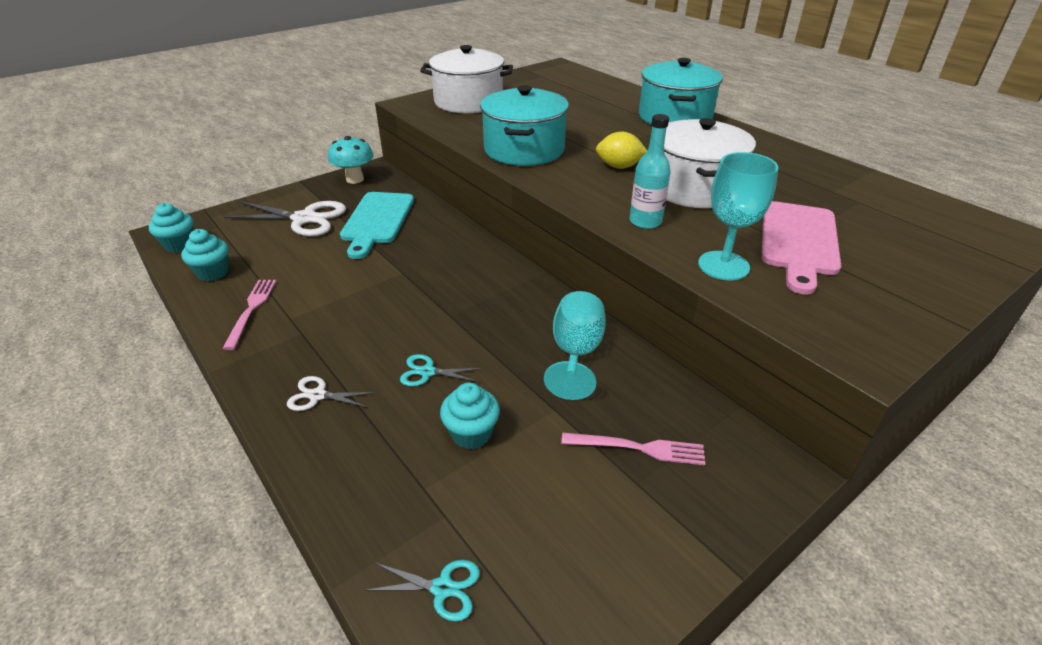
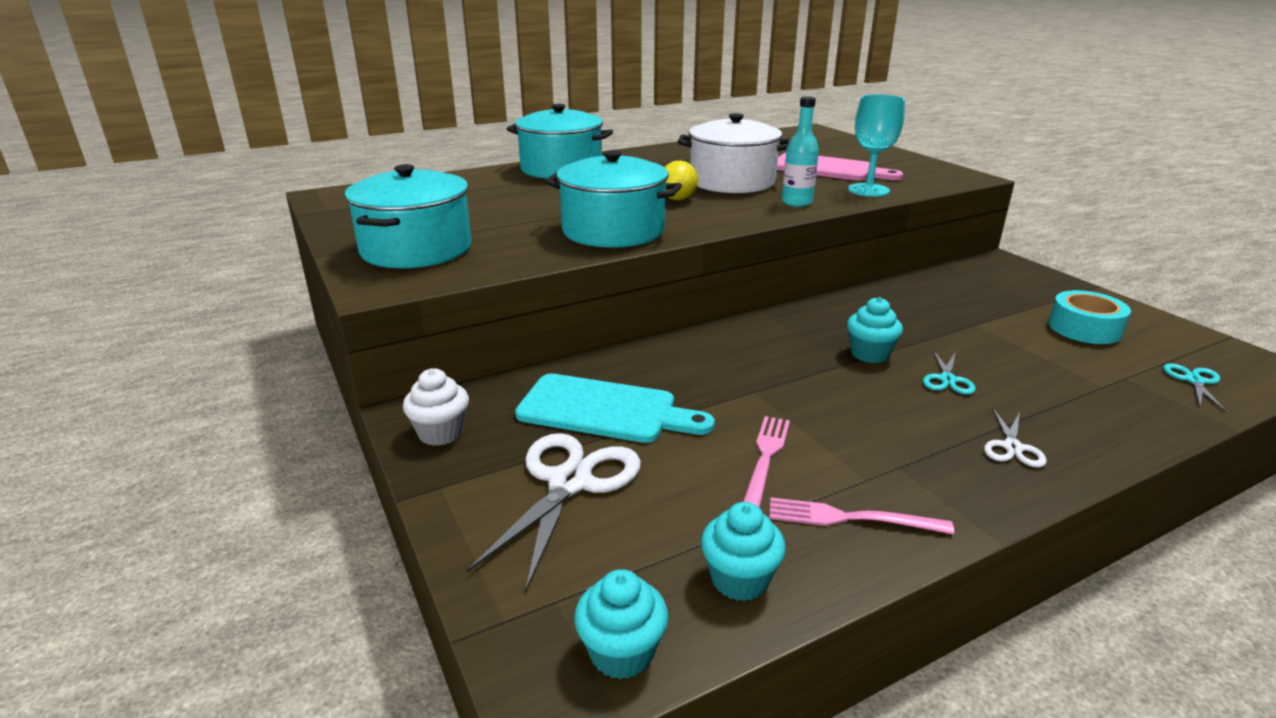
camera: 80 degrees left, 10 degrees down
(355, 179) = (440, 433): turquoise mushroom -> white cupcake
(468, 102) = (416, 249): white pot -> turquoise pot
(471, 433) = (1025, 361): turquoise cupcake -> turquoise cupcake (869, 354)
(571, 511) = (1084, 328): none -> turquoise tape
(576, 353) = (896, 308): turquoise goblet -> none
(638, 448) = (1005, 299): pink fork -> pink fork (765, 458)

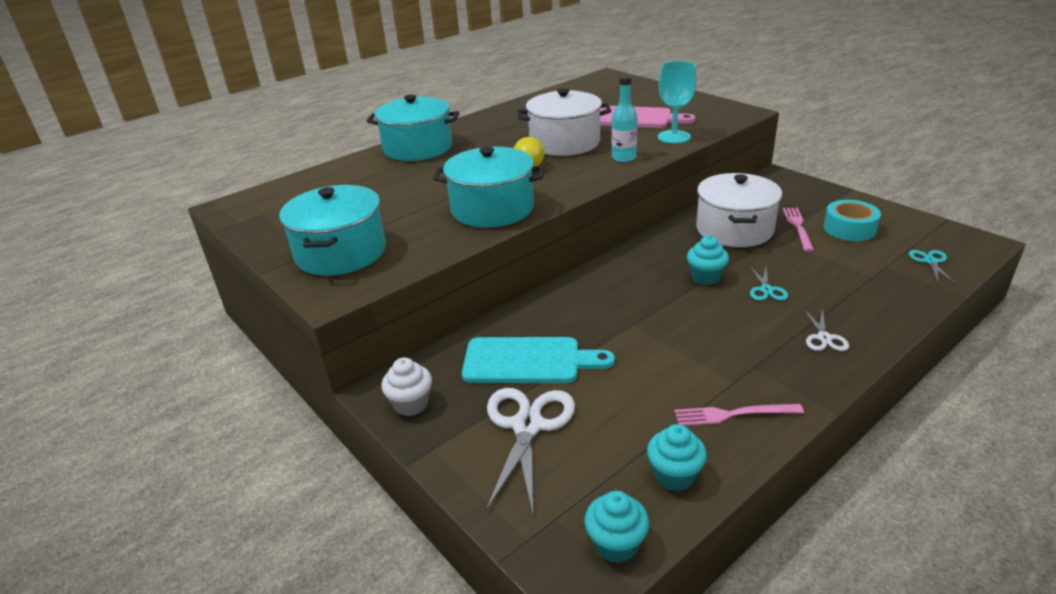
camera: 10 degrees left, 5 degrees up
(765, 458) = (660, 379): pink fork -> pink fork (798, 227)
(926, 309) = (734, 229): none -> white pot

